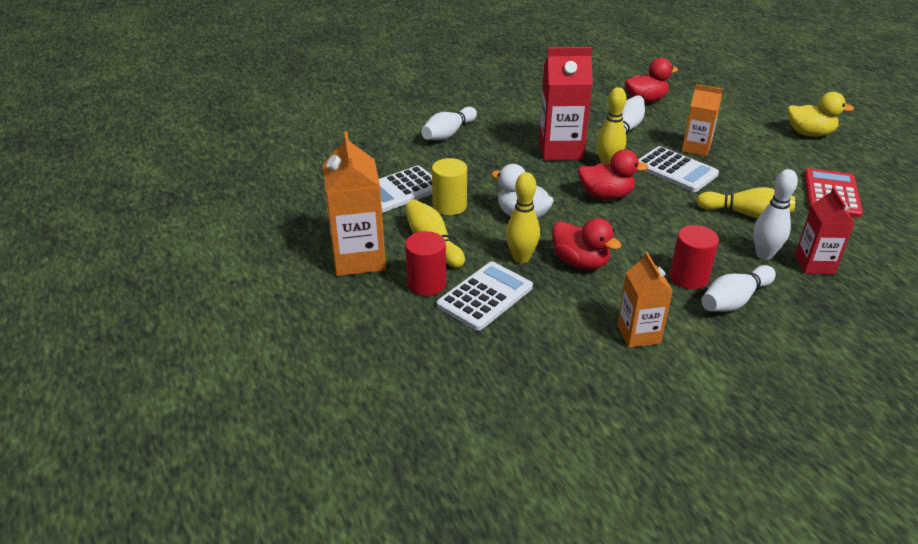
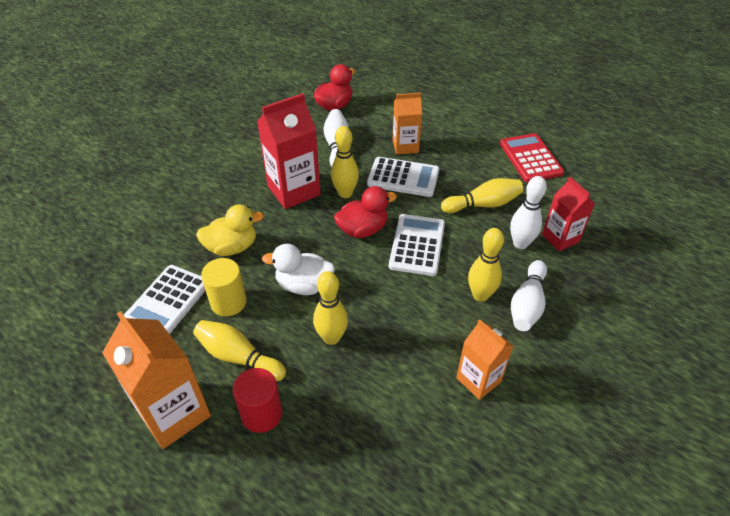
camera: 30 degrees left, 10 degrees up
(448, 133) = (176, 209): white bowling pin -> none
(485, 296) = (325, 402): white calculator -> white calculator (417, 245)
(580, 262) = (385, 319): red duck -> none
(688, 277) = (480, 295): red cylinder -> yellow bowling pin
(809, 133) = (480, 100): yellow duck -> yellow duck (232, 247)

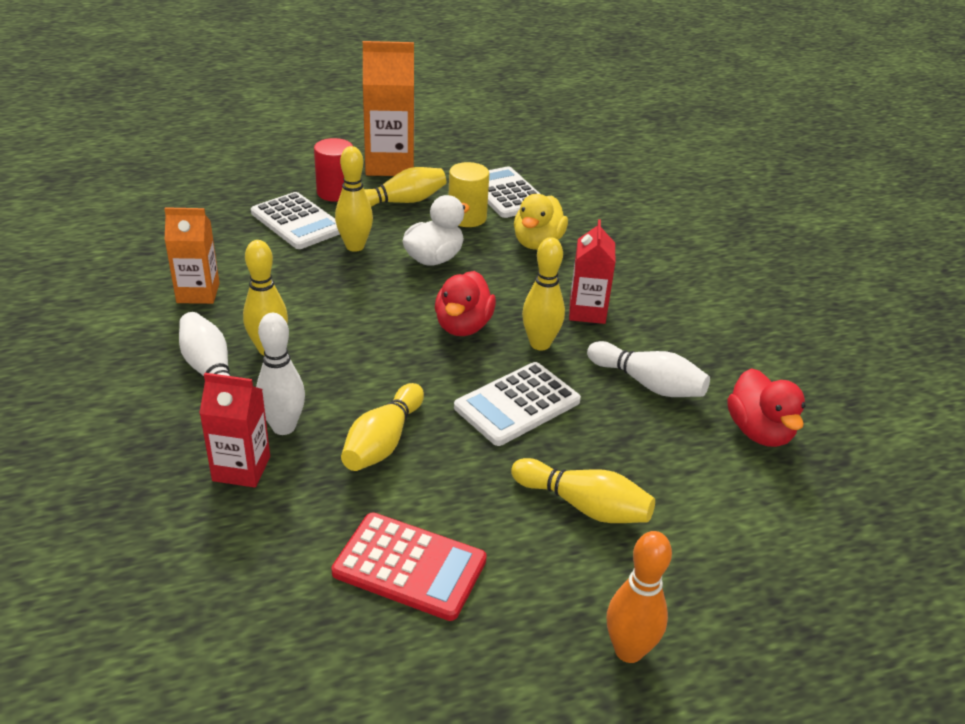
camera: 125 degrees right, 10 degrees down
(294, 190) = (587, 312): red carton -> red carton, size x0.62
(405, 146) = (583, 446): orange carton -> none
(417, 245) = (391, 349): white calculator -> white calculator (297, 222)
(440, 132) = (584, 506): none -> yellow bowling pin
(490, 97) = (628, 650): none -> orange bowling pin

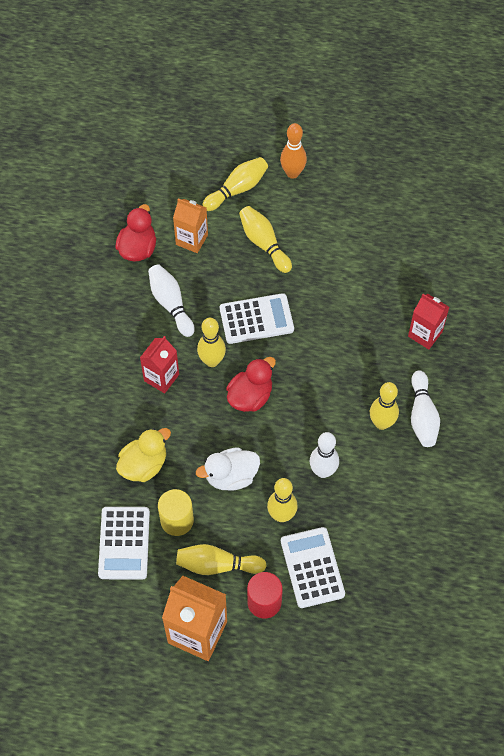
camera: 150 degrees left, 25 degrees up
(198, 293) = (411, 501): orange carton -> orange carton (191, 239)
(284, 427) = (393, 354): white bowling pin -> white bowling pin (323, 471)
(383, 442) = (344, 322): yellow bowling pin -> yellow bowling pin (237, 189)
(409, 566) = (364, 246): red calculator -> none

